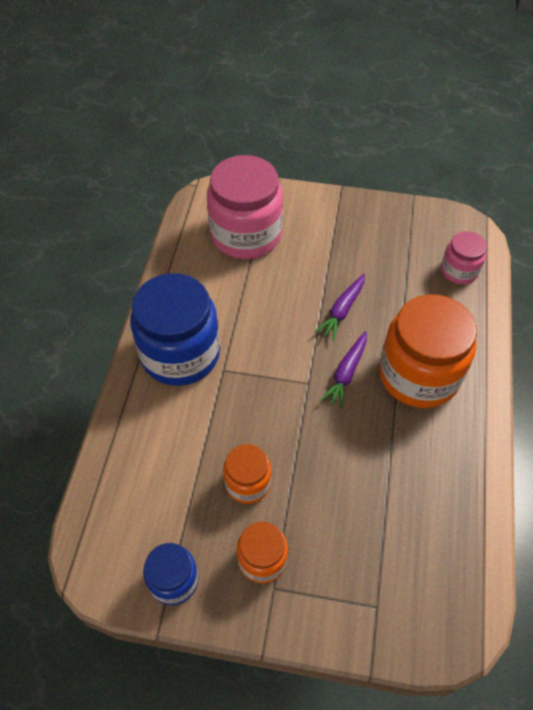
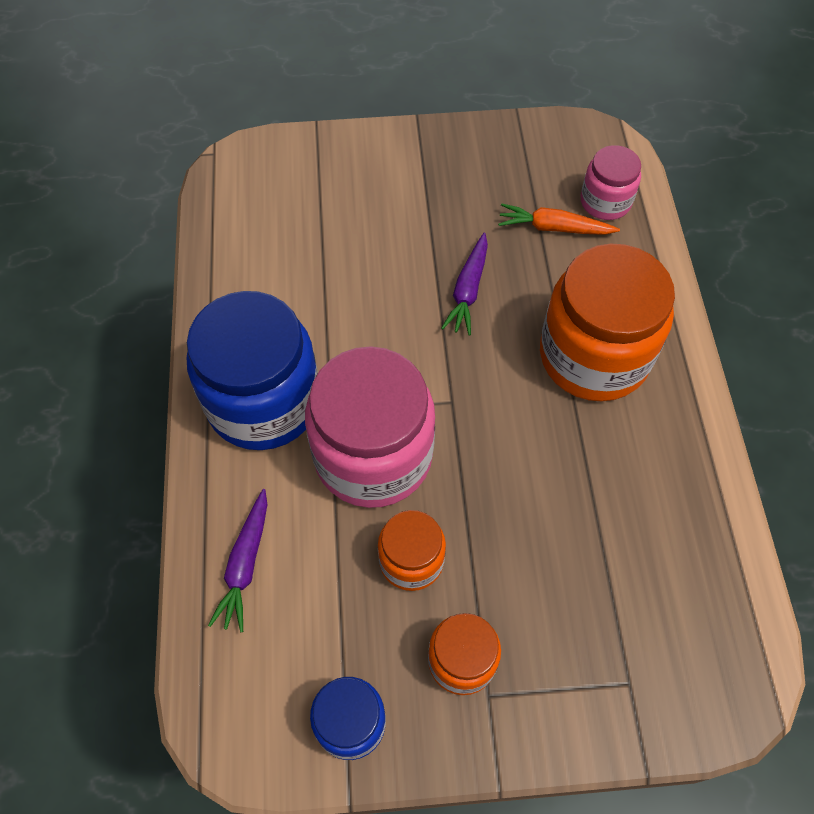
camera: 15 degrees left, 5 degrees up
(246, 235) = (305, 211): pink jar -> pink jar (373, 455)
(346, 373) = (498, 376): purple carrot -> purple carrot (245, 564)
(416, 281) = (554, 228): none -> orange carrot

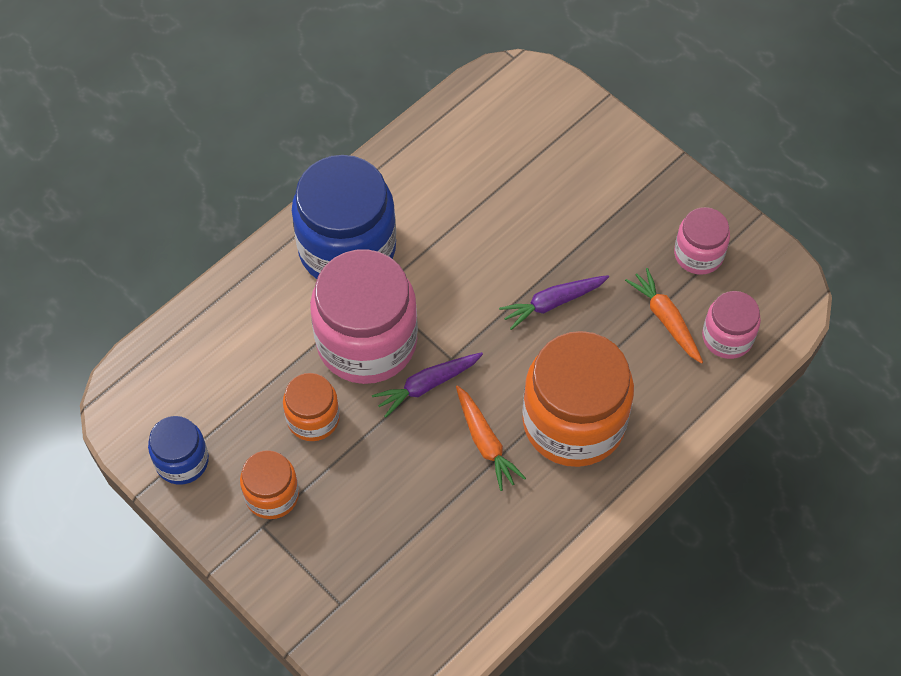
camera: 50 degrees right, 0 degrees up
(245, 564) = (229, 327): purple carrot -> purple carrot (427, 385)
(515, 167) = (698, 254): none -> pink jar
(558, 435) = (485, 442): none -> orange carrot

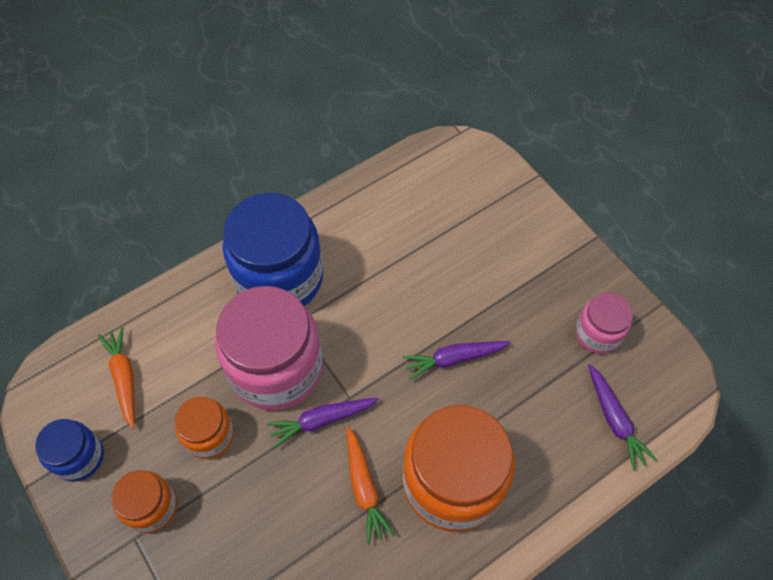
camera: 10 degrees right, 0 degrees up
(666, 319) = (558, 392): orange carrot -> orange carrot (124, 378)
(727, 337) = (614, 420): pink jar -> purple carrot

